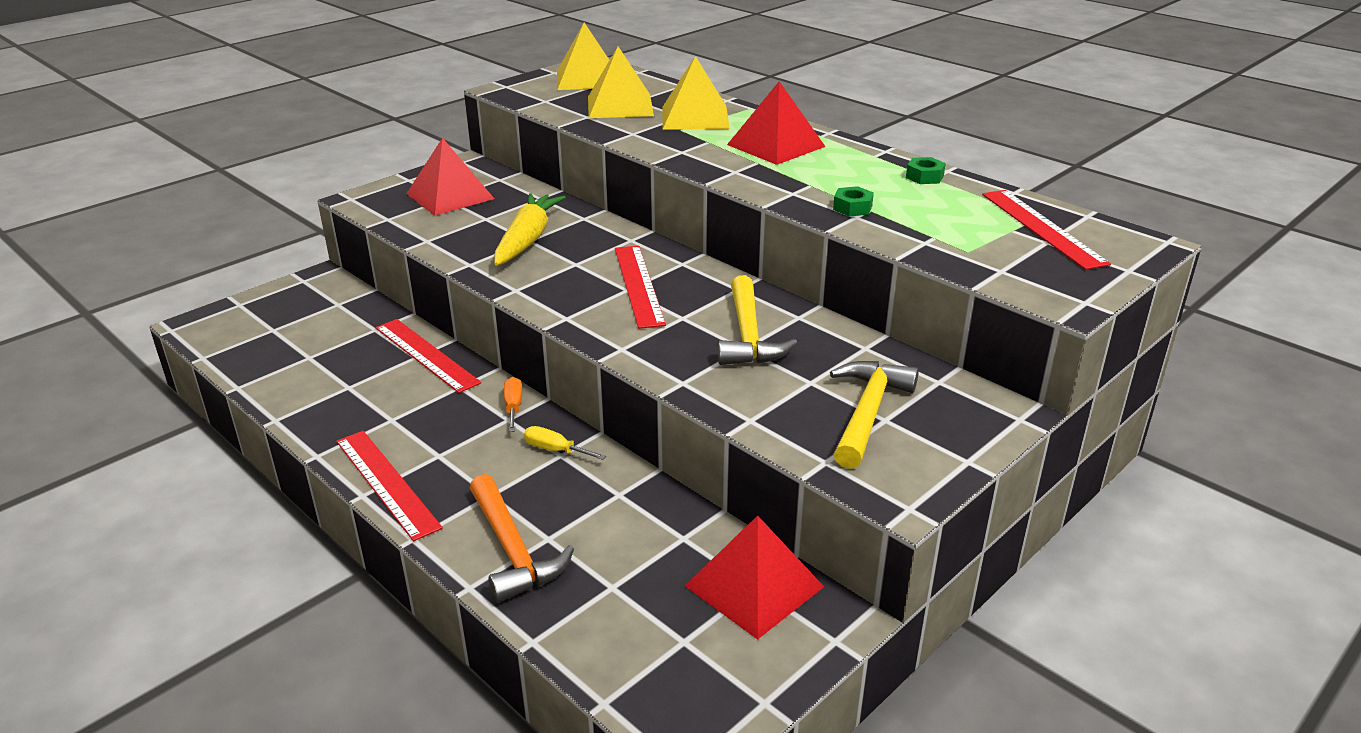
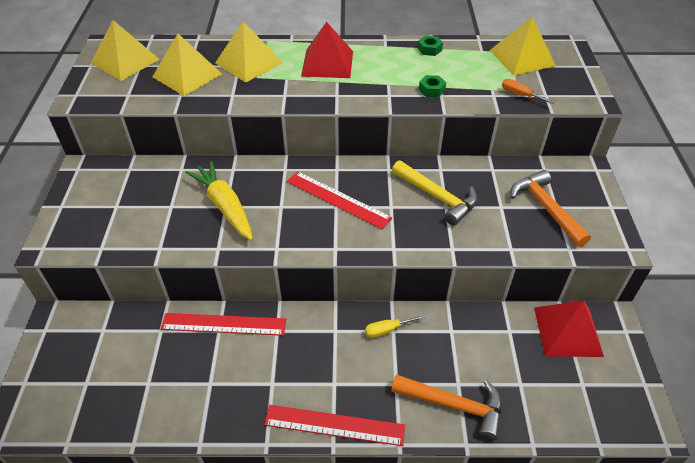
camera: 45 degrees left, 15 degrees up
(450, 196) = (117, 202): red pyramid -> none
(513, 407) = (327, 321): orange screwdriver -> orange screwdriver (520, 95)
(868, 413) = (546, 208): yellow hammer -> orange hammer
(1042, 228) = (522, 58): red ruler -> yellow pyramid

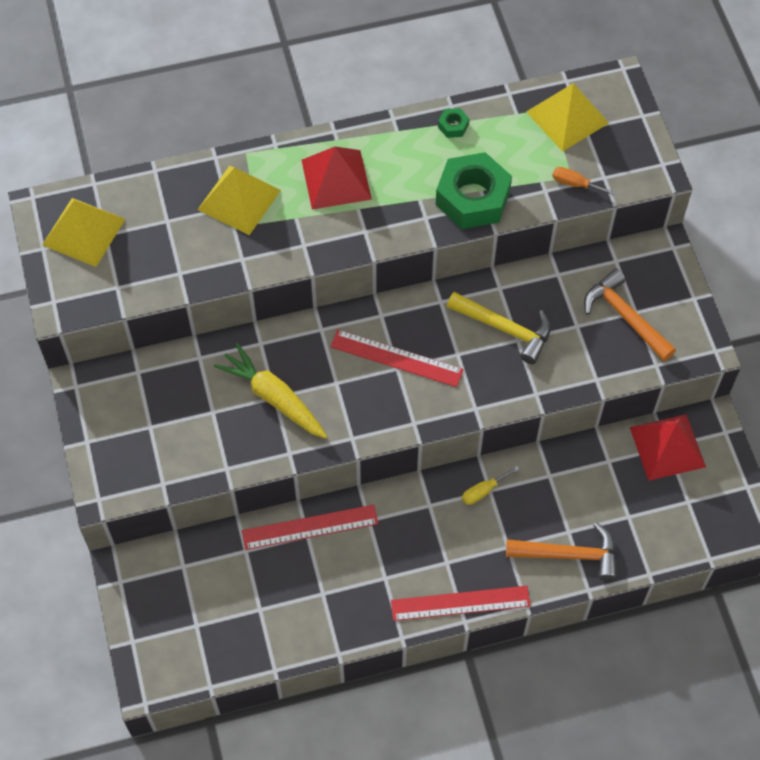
camera: 15 degrees left, 15 degrees up
(187, 75) = (173, 238): yellow pyramid -> none
(431, 90) = (472, 198): green nut -> green nut, size x2.41

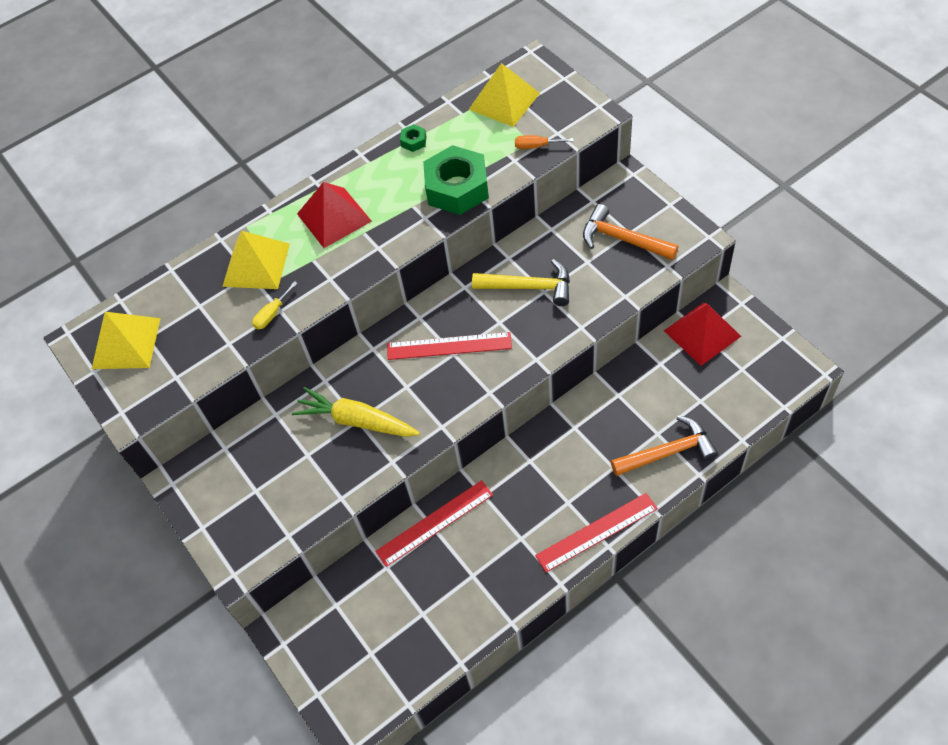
camera: 15 degrees left, 5 degrees down
(483, 491) = (569, 430): yellow screwdriver -> yellow screwdriver (272, 314)

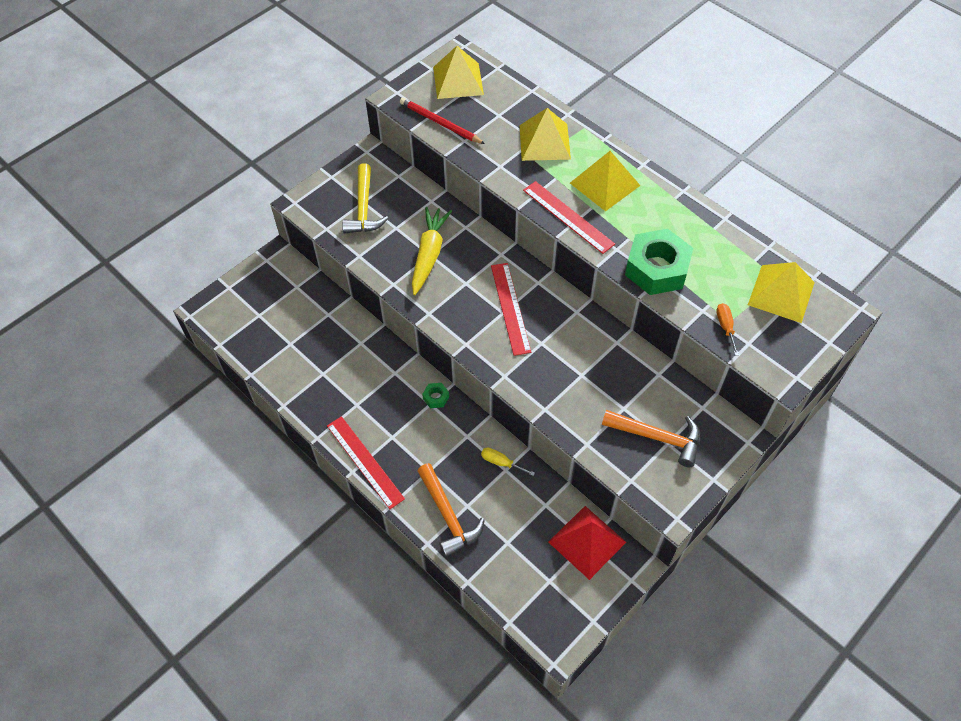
camera: 75 degrees right, 0 degrees up
(192, 367) = (440, 123): none -> red pencil
(272, 314) = (495, 162): yellow screwdriver -> yellow screwdriver (501, 462)
(334, 217) = (605, 184): red pyramid -> yellow pyramid
(413, 141) = (708, 227): green nut -> green nut (436, 397)
(434, 523) = (367, 341): red ruler -> red ruler (568, 217)
(529, 287) = (584, 362): yellow hammer -> yellow hammer (363, 208)
(623, 239) = (657, 438): orange hammer -> orange hammer turned 90 degrees clockwise

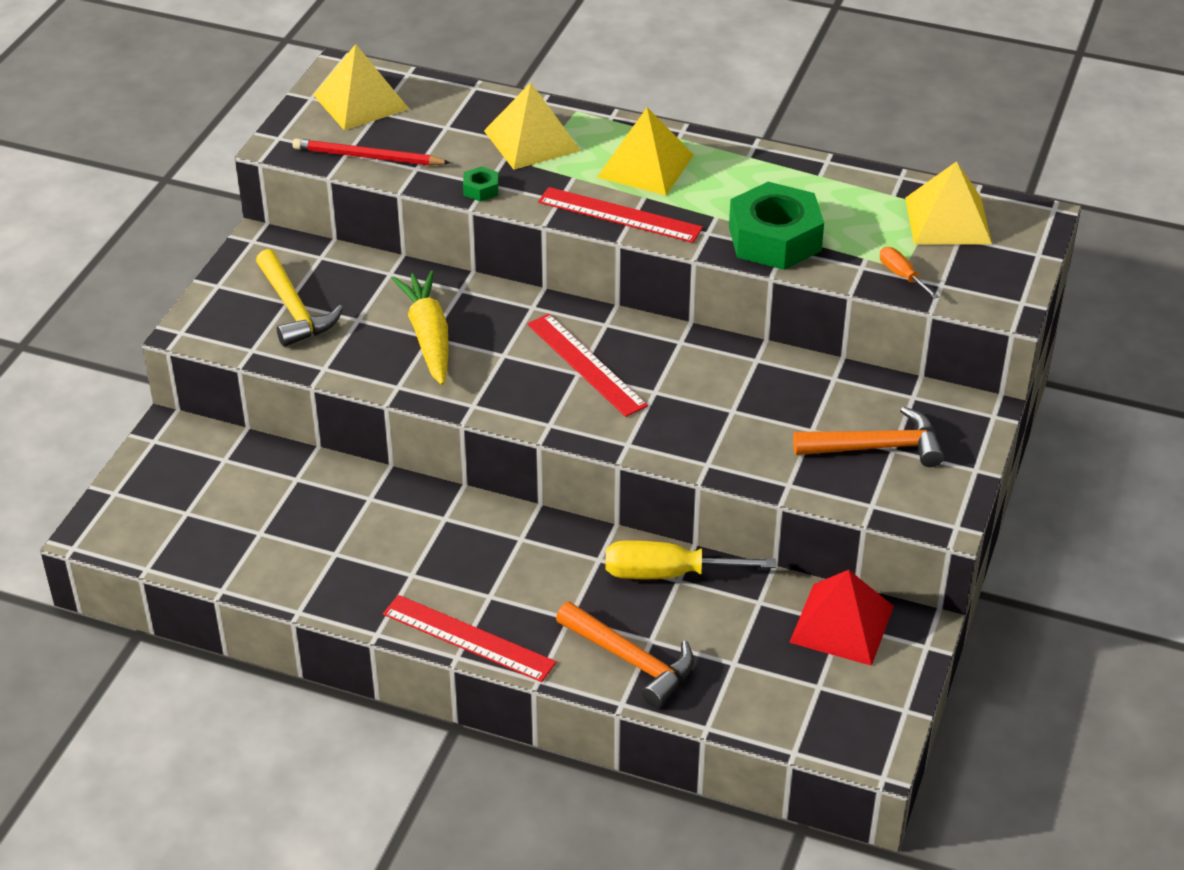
camera: 25 degrees left, 15 degrees down
(436, 397) = (525, 528): green nut -> green nut (481, 189)
(501, 462) = (667, 574): yellow screwdriver -> yellow screwdriver, size x1.90

